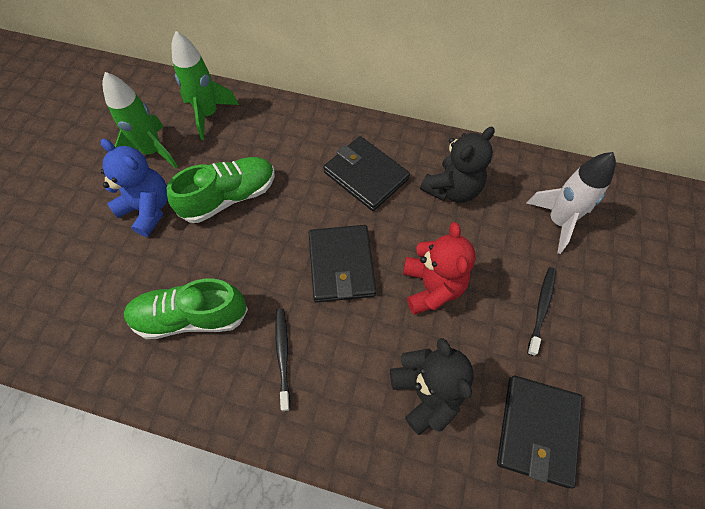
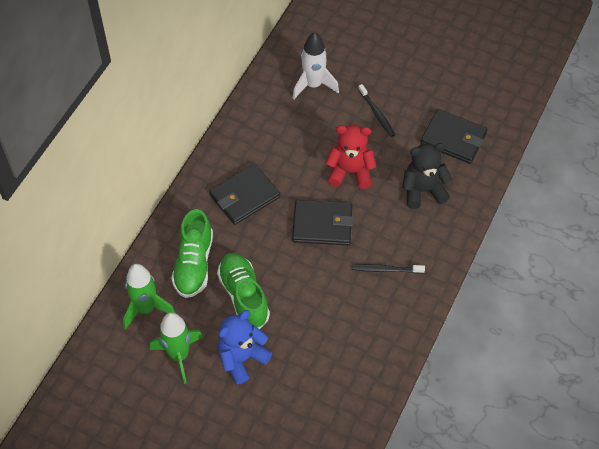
camera: 80 degrees left, 5 degrees down
(191, 317) = (347, 327): green shoe -> green shoe (194, 264)
(452, 189) = (271, 141): black teddy bear -> none
(541, 308) = (377, 114): black toothbrush -> black toothbrush turned 150 degrees counterclockwise

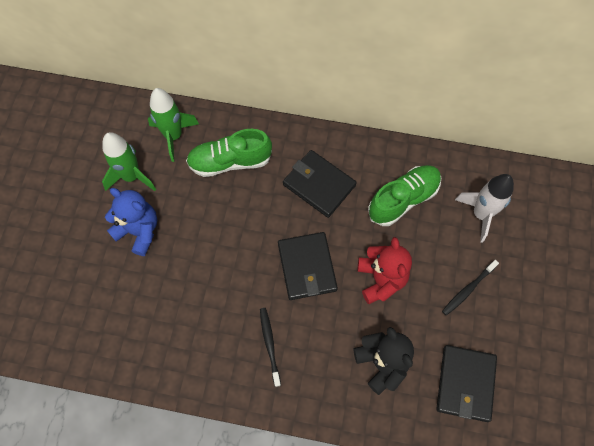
camera: 75 degrees right, 10 degrees up
(244, 296) = (206, 214): green shoe -> green shoe (403, 199)

